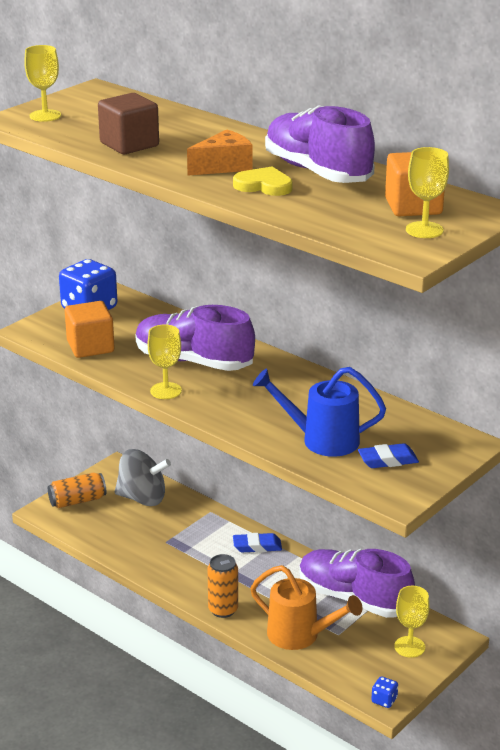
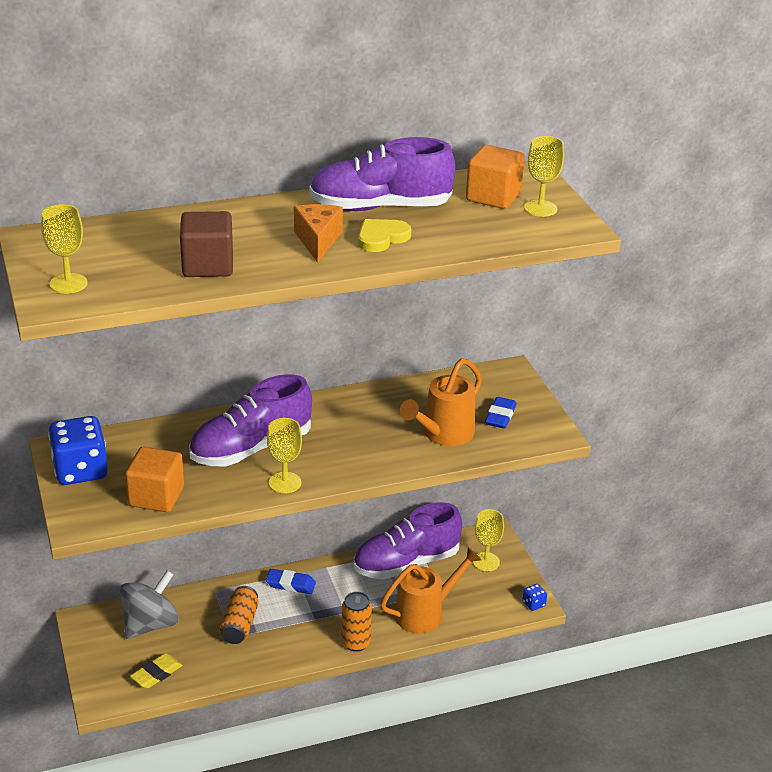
camera: 60 degrees left, 5 degrees up
(77, 501) = (108, 670): orange can -> orange can (239, 625)
(93, 524) = (156, 674): none -> yellow eraser
(257, 546) = (290, 584): blue eraser -> blue eraser turned 75 degrees clockwise
(321, 440) = (443, 434): blue watering can -> orange watering can

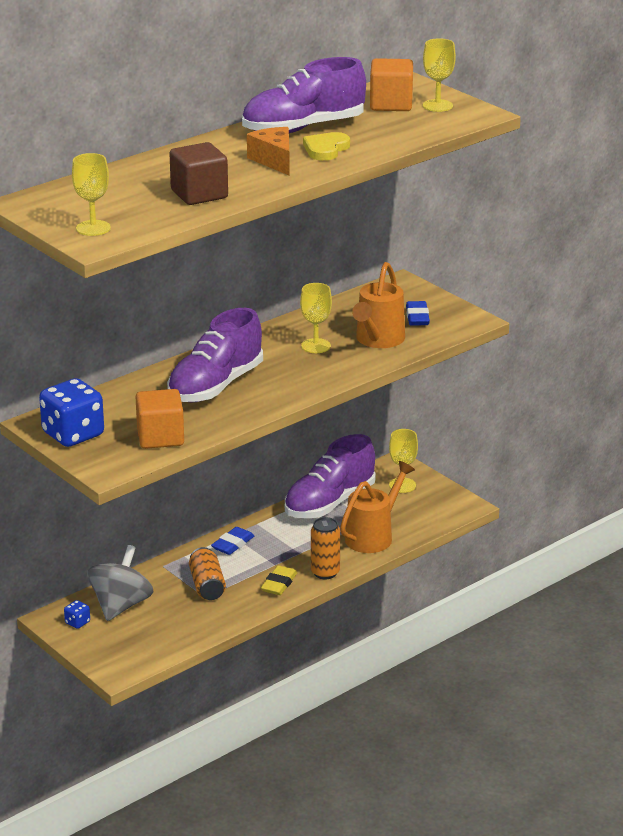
camera: 20 degrees left, 5 degrees down
(156, 674) = (156, 640): yellow eraser -> yellow eraser (279, 584)
(285, 483) = (267, 403): yellow goblet -> yellow goblet (316, 346)
(290, 584) = (232, 544): blue eraser -> blue eraser turned 45 degrees counterclockwise
(533, 604) = (466, 506): blue dice -> blue dice (77, 622)

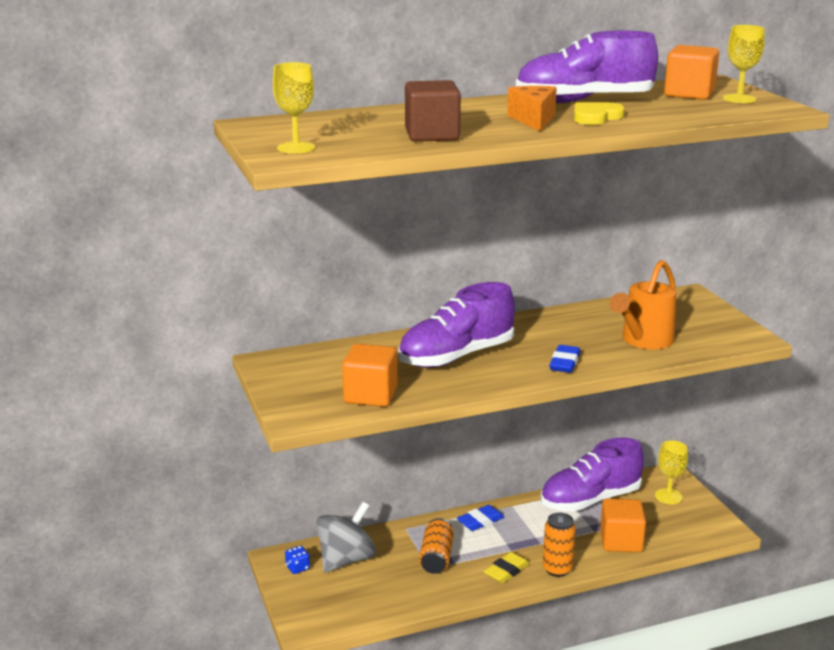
camera: 20 degrees right, 5 degrees down
(73, 434) = (289, 377): blue dice -> none
(316, 346) = (577, 336): yellow goblet -> none
(373, 536) = (621, 541): orange watering can -> orange cube
(417, 317) = (694, 326): blue eraser -> blue eraser (564, 363)

